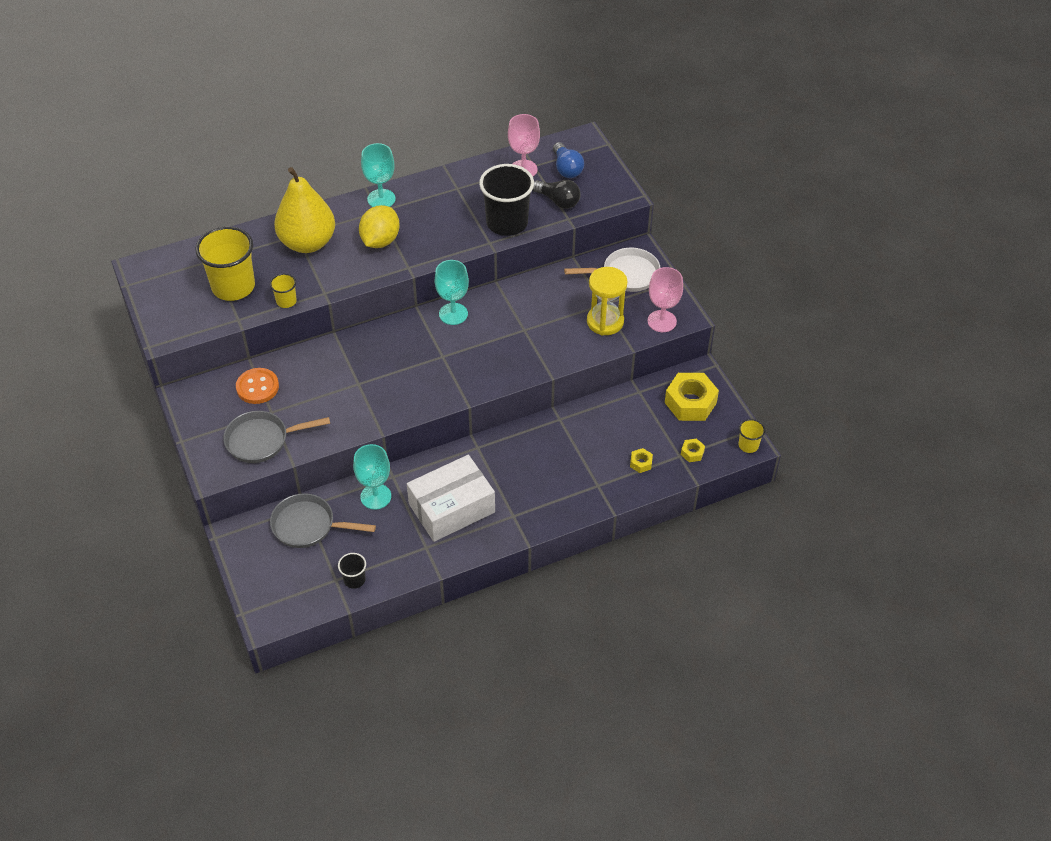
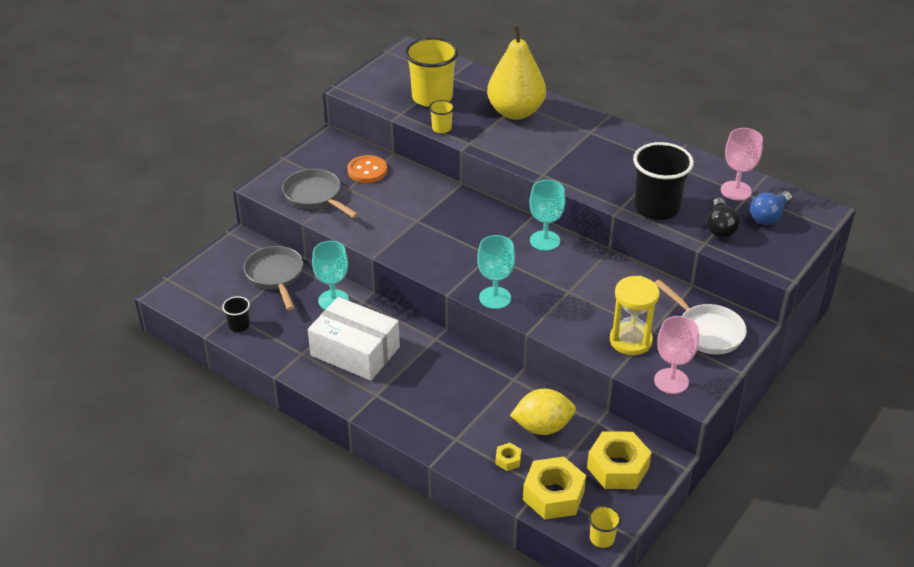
camera: 60 degrees right, 10 degrees down
(380, 241) = (557, 147): yellow lemon -> yellow lemon (542, 427)
(381, 199) = (606, 128): turquoise goblet -> turquoise goblet (495, 298)
(692, 453) = (553, 495): yellow nut -> yellow nut, size x2.20

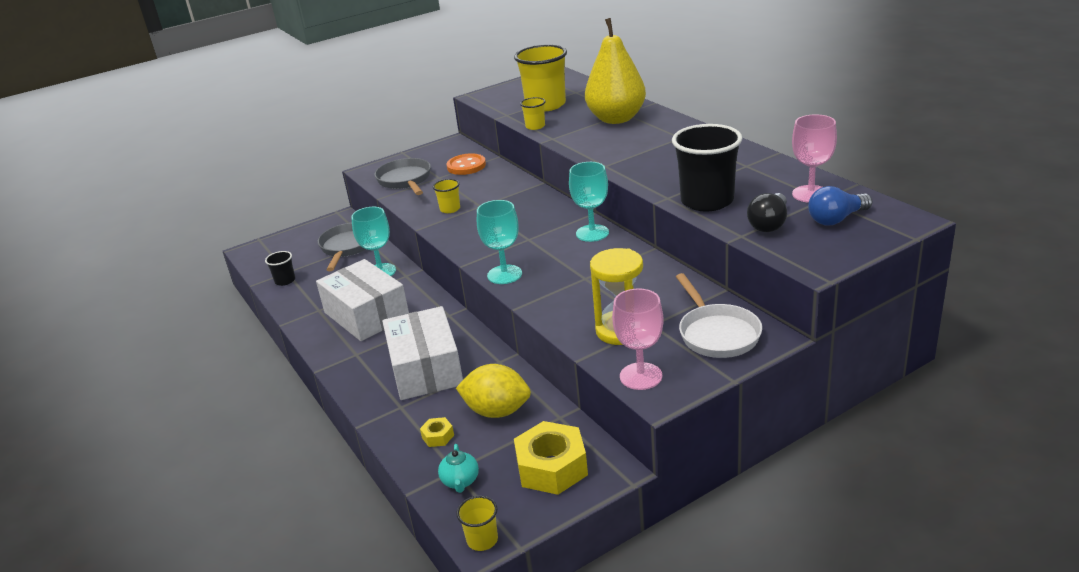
camera: 25 degrees right, 10 degrees down
(389, 228) = (450, 209): none -> yellow cup
(452, 398) = (425, 369): none -> white box
(553, 495) = (460, 481): yellow nut -> turquoise teapot

